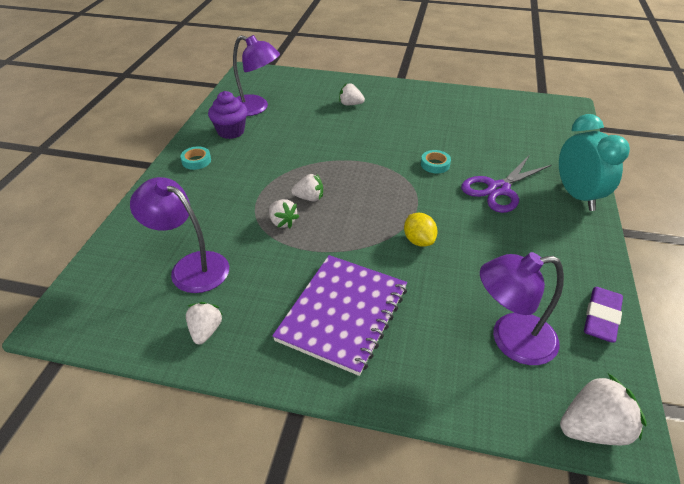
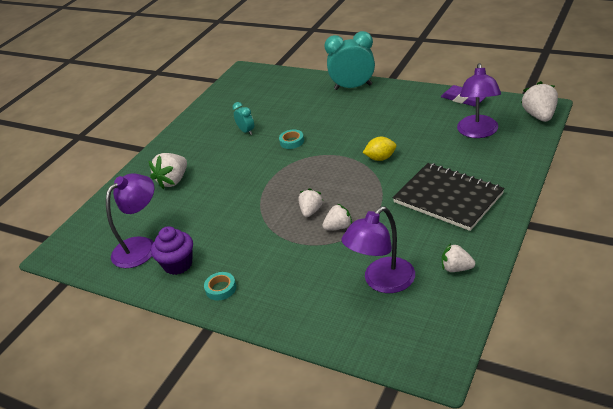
camera: 70 degrees left, 5 degrees down
(343, 314) = (448, 198): purple notebook -> black notebook
(350, 104) = (173, 181): white strawberry -> white strawberry, size x1.56
(445, 130) = (246, 131): none -> turquoise clock
(498, 189) = (334, 117): purple scissors -> none

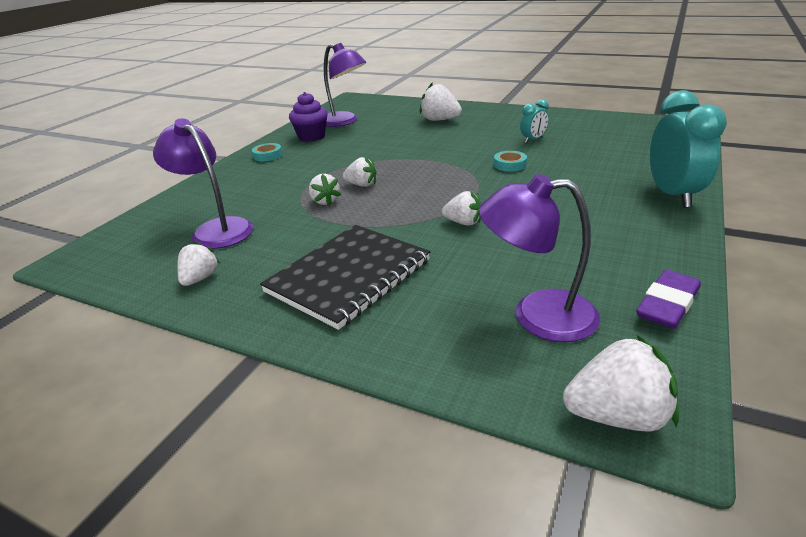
camera: 85 degrees right, 5 degrees down
(380, 158) = (463, 222): yellow lemon -> white strawberry

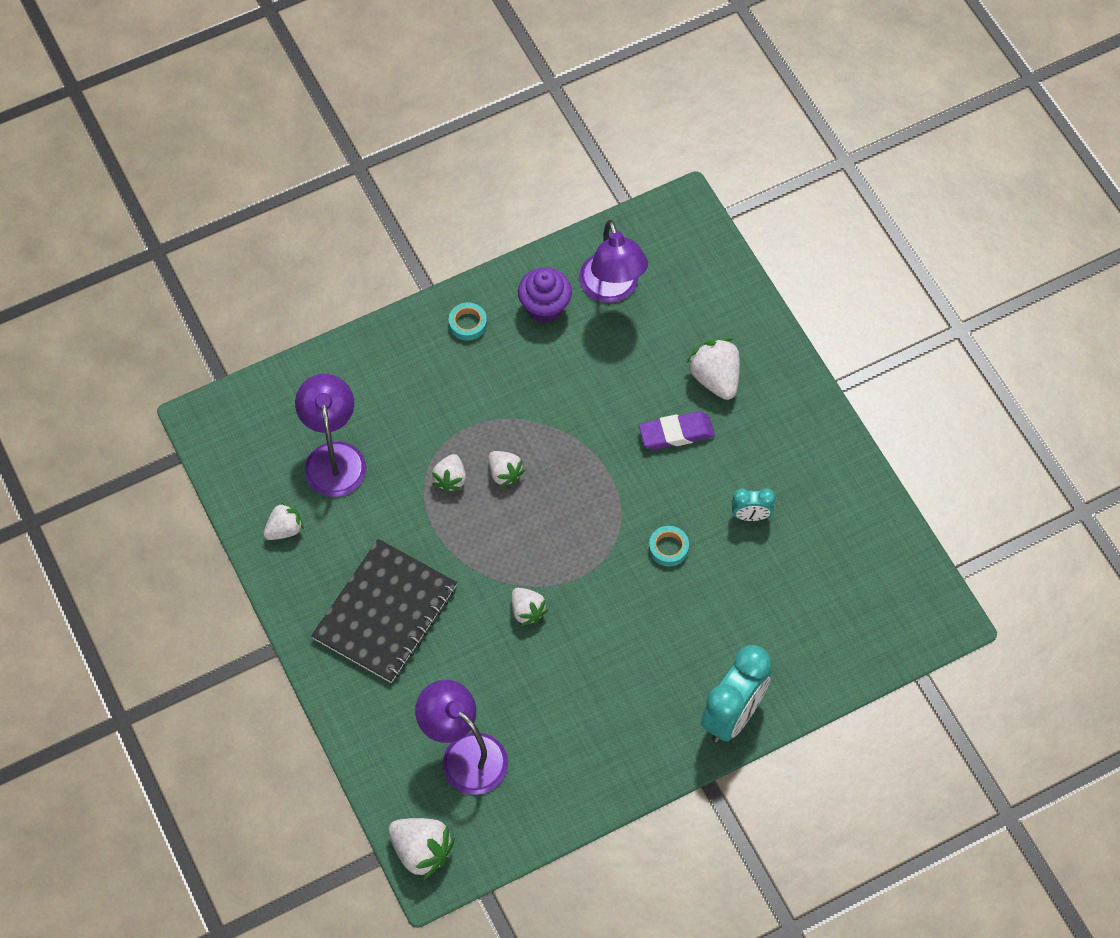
camera: 35 degrees right, 30 degrees up
(349, 276) = (385, 613): black notebook -> black notebook turned 45 degrees counterclockwise
(667, 304) = (552, 811): purple eraser -> purple eraser (676, 433)

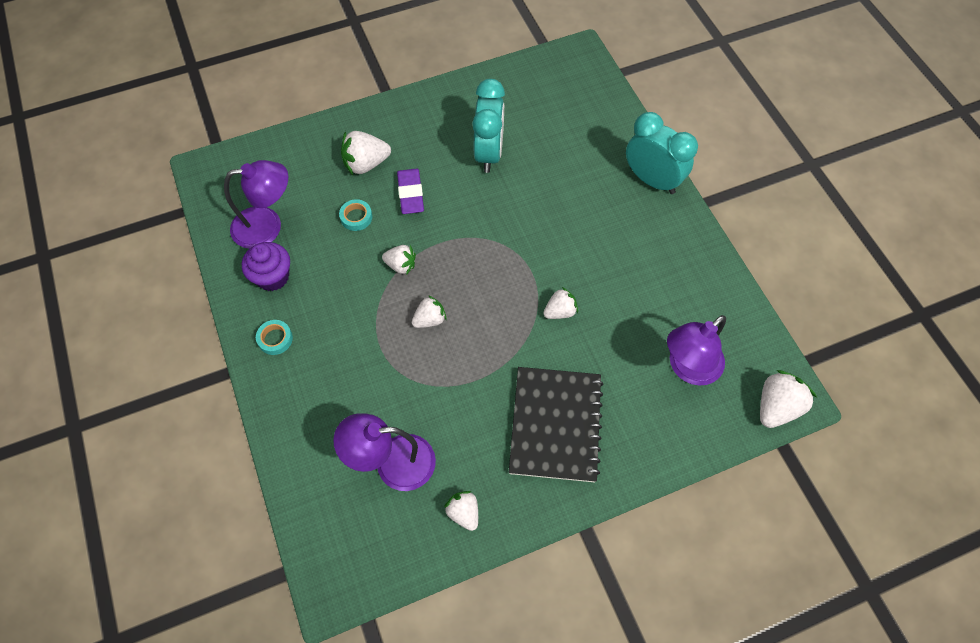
camera: 85 degrees left, 0 degrees up
(385, 613) = (555, 425): black notebook -> black notebook turned 60 degrees clockwise
(450, 479) = (429, 363): white strawberry -> white strawberry (401, 265)
(668, 548) = (511, 208): turquoise tape -> turquoise tape (356, 217)
(751, 516) = (489, 153): turquoise clock -> turquoise clock, size x1.97

